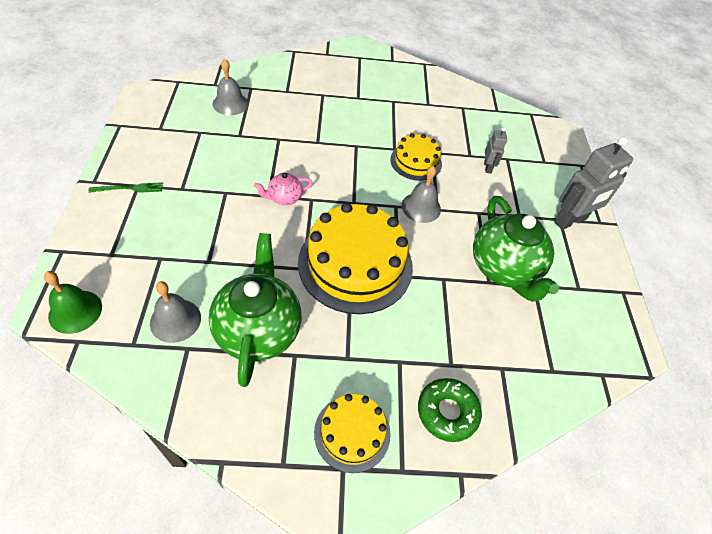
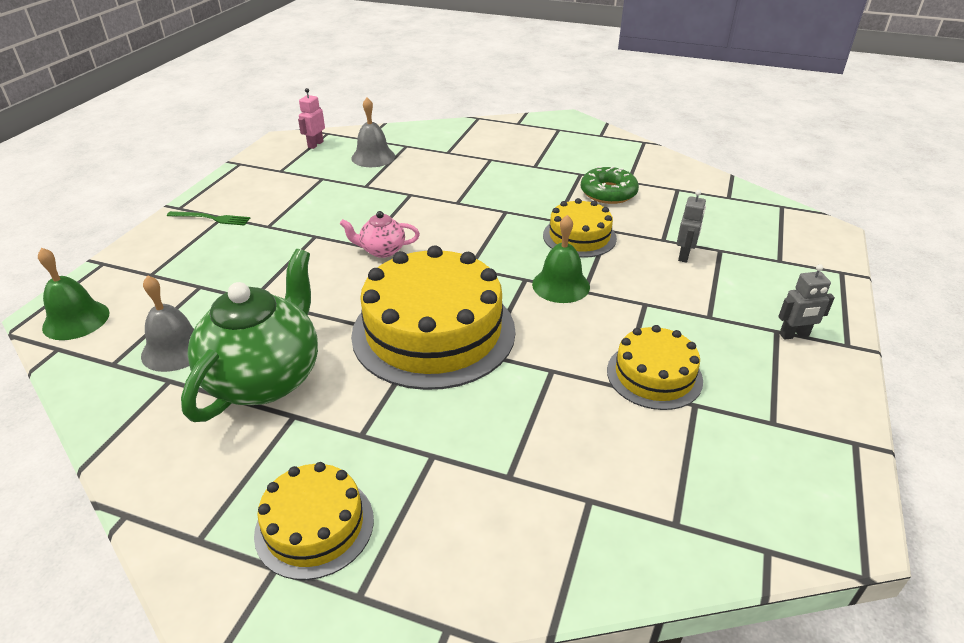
camera: 25 degrees right, 15 degrees down
(174, 95) = (315, 144): none -> pink robot
(421, 207) = (561, 285): grey bell -> green bell
(447, 412) = (470, 536): green donut -> green donut (608, 193)
(504, 269) = (654, 375): green teapot -> yellow cake
(570, 221) = (794, 335): grey robot -> grey robot, size x0.50

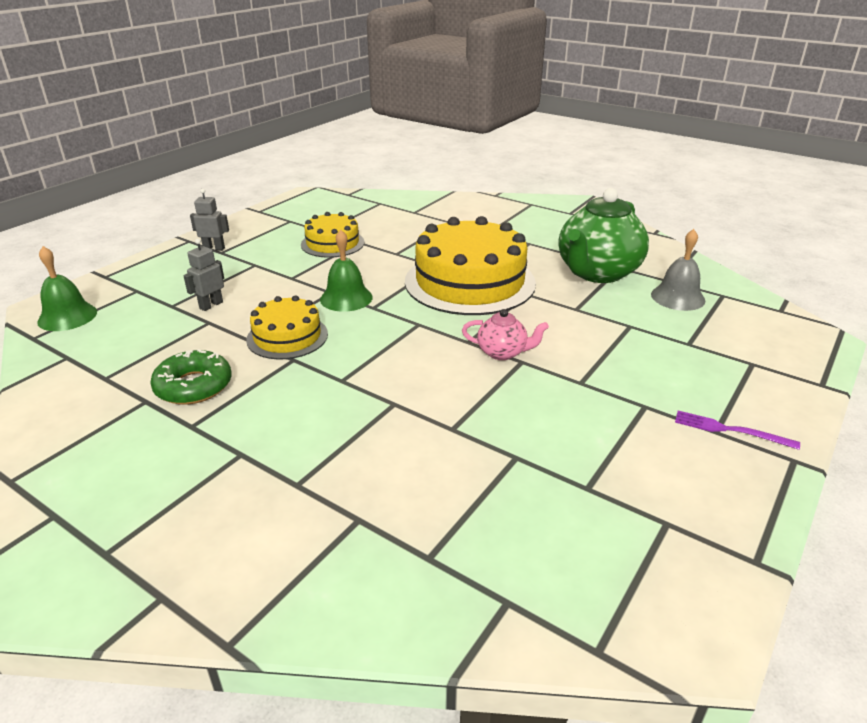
camera: 165 degrees left, 5 degrees down
(76, 320) = (788, 329): green bell -> green bell (67, 316)
(211, 218) = (730, 430): green fork -> purple fork
(314, 526) = (553, 220): yellow cake -> none
(315, 144) = (618, 602): pink robot -> none
(373, 157) = (498, 530): grey bell -> none

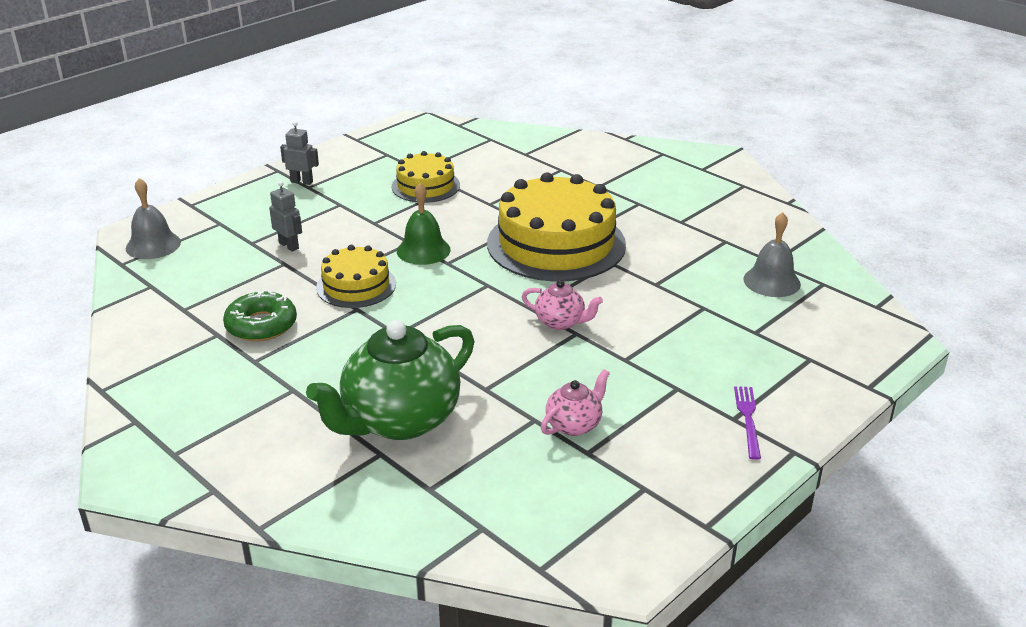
camera: 10 degrees right, 0 degrees up
(67, 316) = (153, 245): green bell -> grey bell
(211, 305) = (289, 246): grey robot -> grey robot turned 90 degrees clockwise
(560, 458) = (574, 425): none -> pink teapot
(597, 273) = (698, 245): green teapot -> green teapot (399, 420)
(730, 430) = (748, 419): purple fork -> purple fork turned 60 degrees clockwise

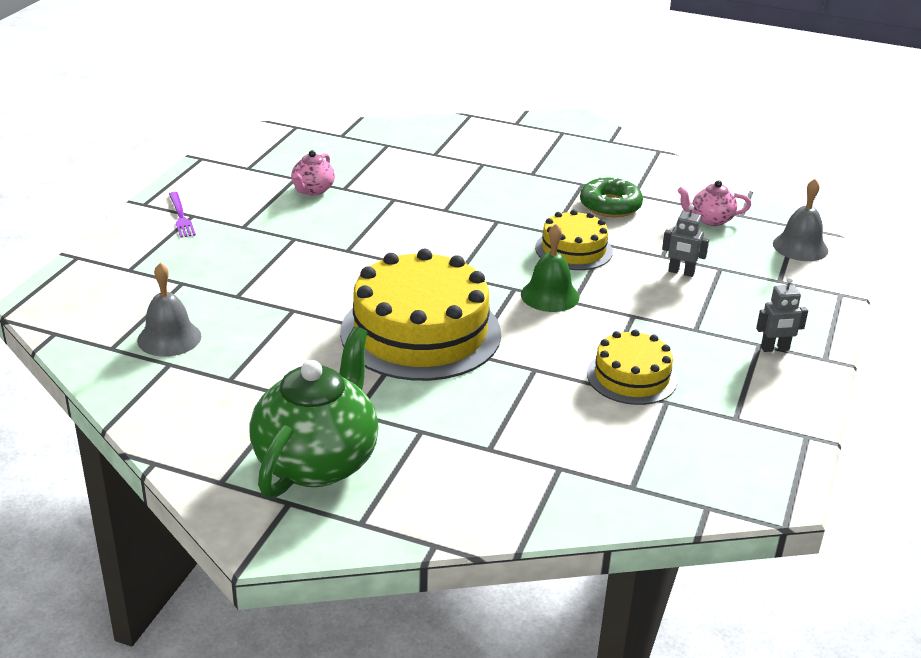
camera: 155 degrees right, 0 degrees up
(399, 420) = (439, 171): green teapot -> green teapot (317, 461)
(561, 322) = (365, 255): pink teapot -> pink teapot (710, 220)

